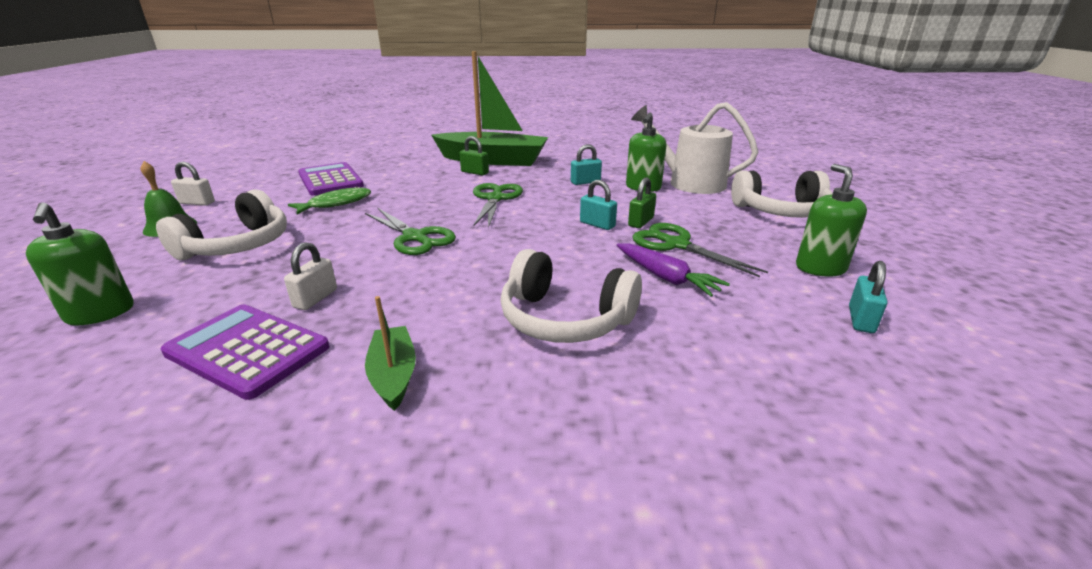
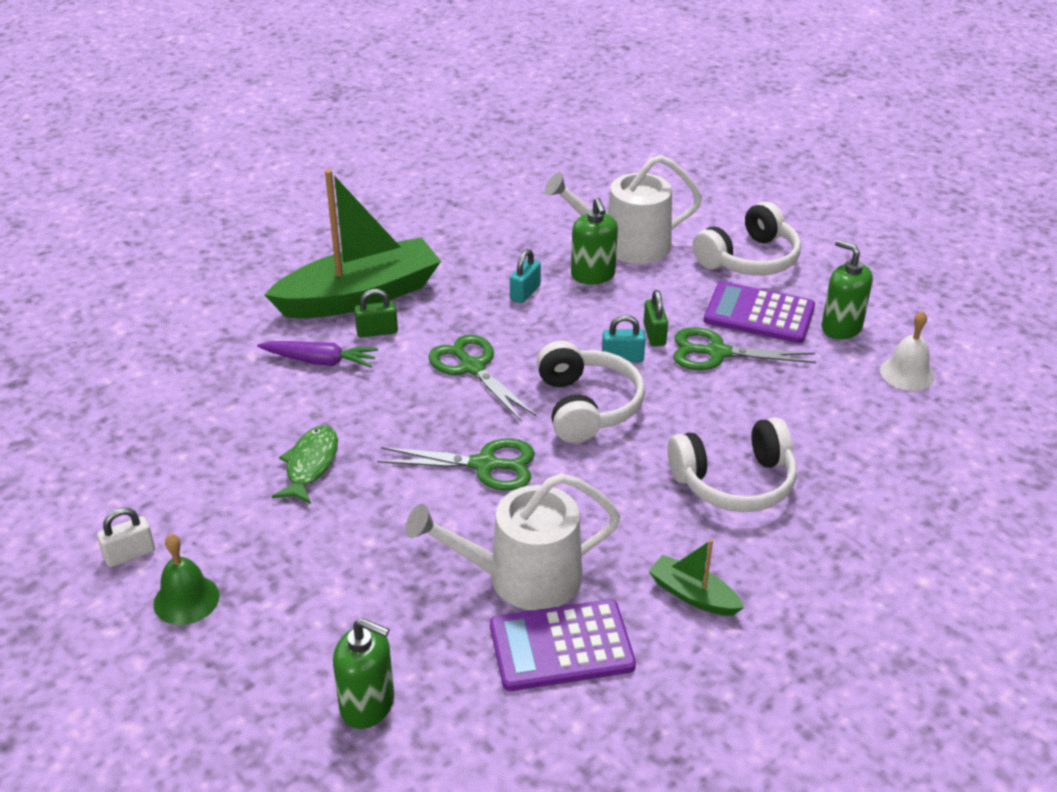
camera: 40 degrees left, 10 degrees up
(237, 246) = (326, 574): white headphones -> white headphones (586, 406)
(315, 298) = (523, 577): white padlock -> white watering can
(330, 180) = (221, 431): purple calculator -> purple calculator (759, 314)
(666, 278) = (752, 398): purple carrot -> purple carrot (320, 361)
(861, 320) = (907, 373): turquoise padlock -> white bell

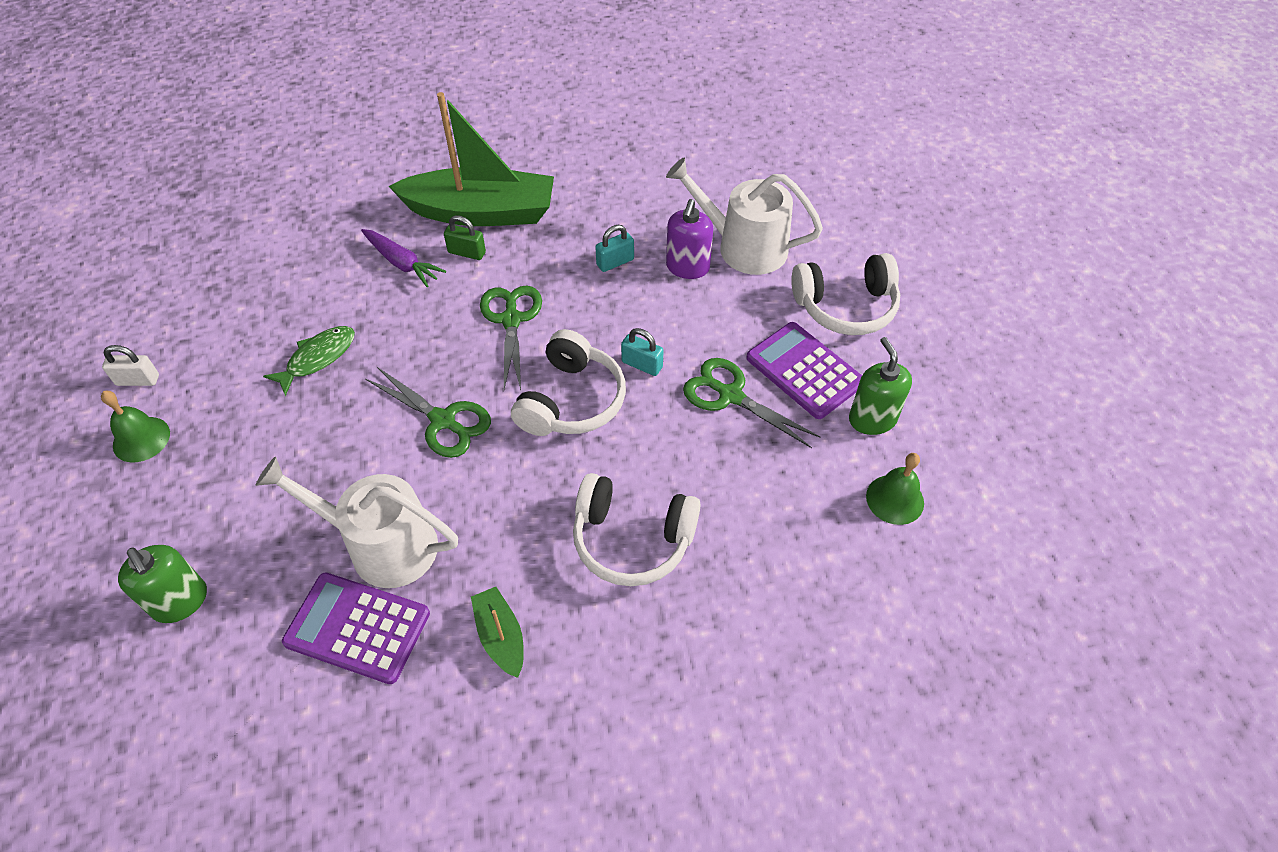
camera: 30 degrees right, 15 degrees up
(593, 275) = (687, 267): green soap dispenser -> purple soap dispenser
(654, 335) = (690, 352): green padlock -> none
(907, 373) = (895, 499): white bell -> green bell

